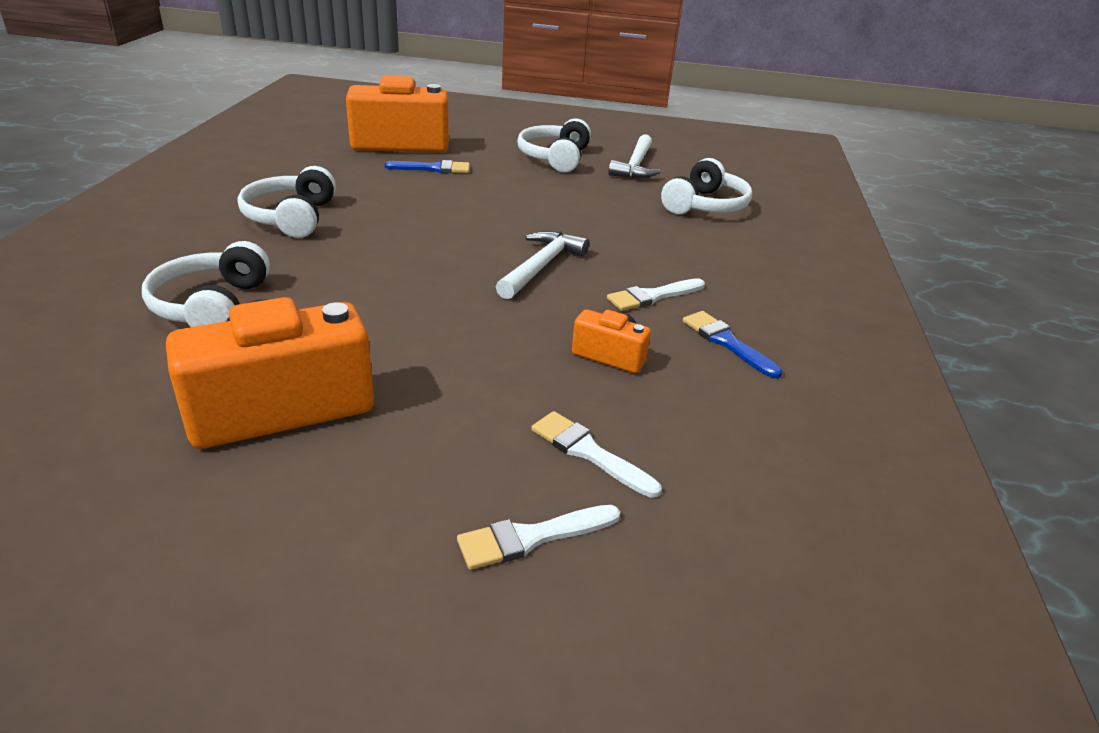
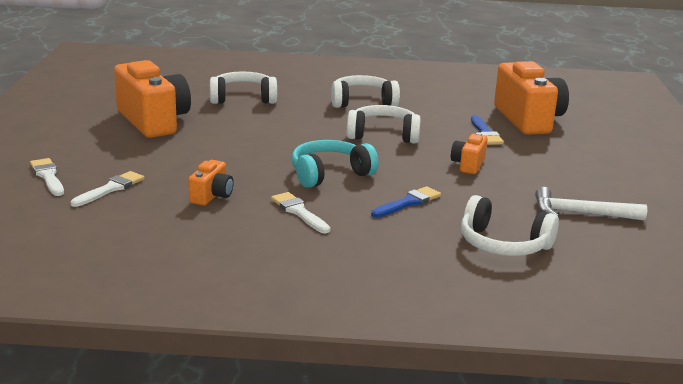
camera: 85 degrees right, 10 degrees down
(521, 190) = (468, 165): none -> orange camera
(541, 266) = (329, 174): white hammer -> turquoise headphones
(555, 158) = (561, 176): white headphones -> white headphones (383, 135)
(726, 342) = (237, 236): blue brush -> blue brush (408, 202)

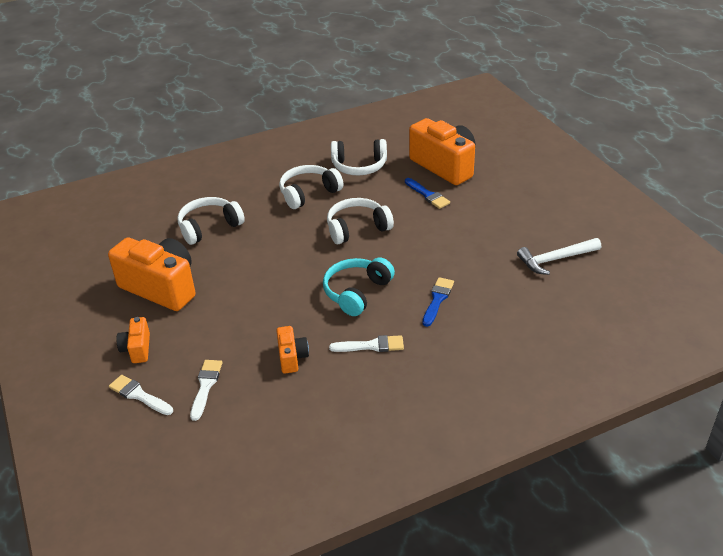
camera: 25 degrees left, 15 degrees up
(299, 212) = (371, 346): white brush -> white brush turned 150 degrees clockwise
(468, 165) = (444, 238): orange camera -> orange camera (137, 349)
(503, 244) = (532, 315): white headphones -> white headphones (359, 166)

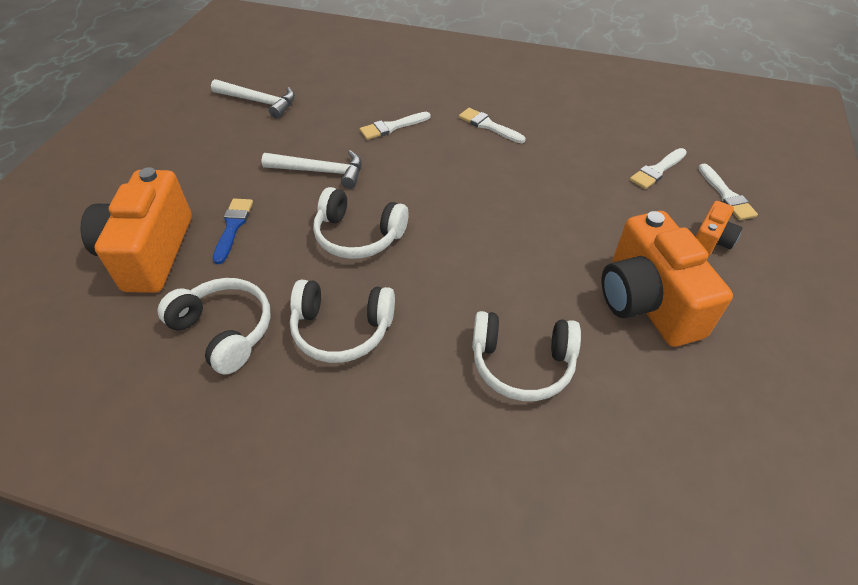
camera: 140 degrees left, 10 degrees up
(292, 357) = (562, 152): orange camera -> none
(356, 292) = (447, 171): turquoise headphones -> none
(433, 244) = (320, 171): none -> white hammer
(437, 299) = (392, 127): blue brush -> white brush

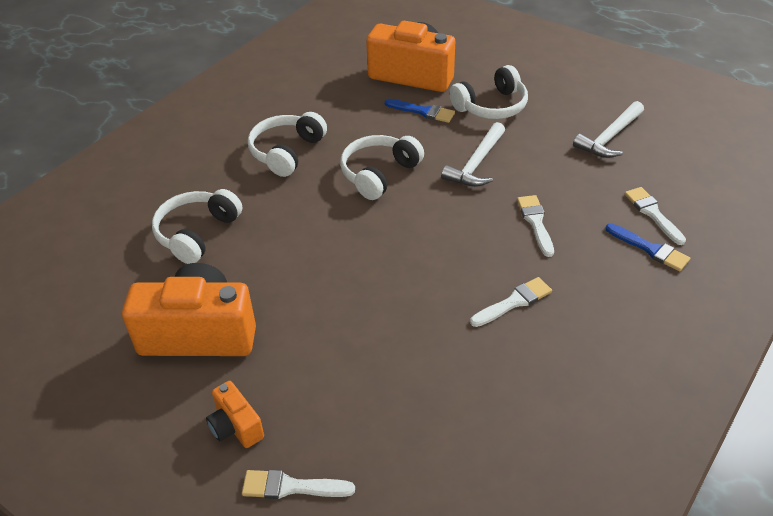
camera: 110 degrees right, 5 degrees down
(224, 330) = (319, 103): white headphones -> white headphones (491, 106)
(399, 74) = (650, 249): none -> blue brush
(657, 170) = (367, 435): white brush -> white brush (652, 213)

